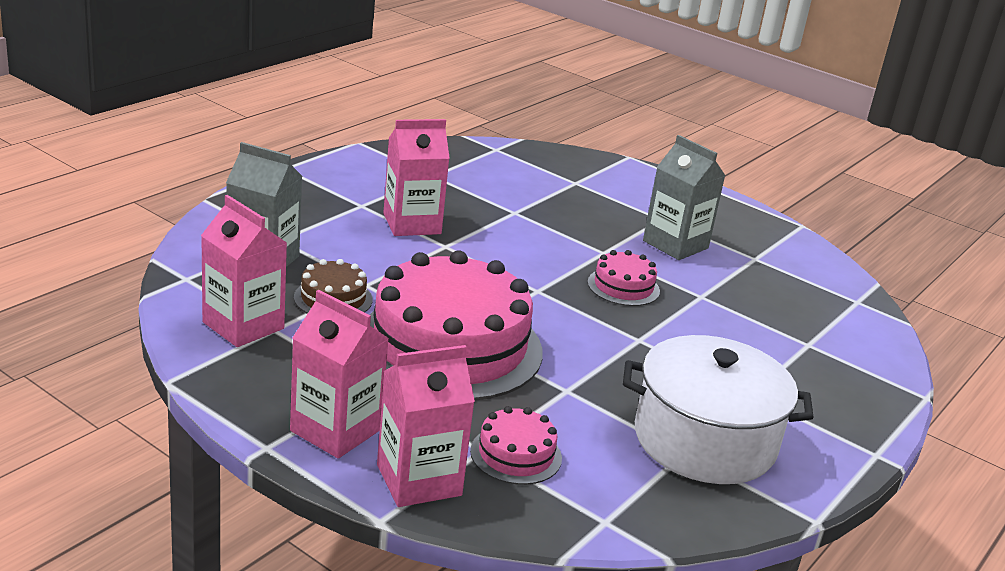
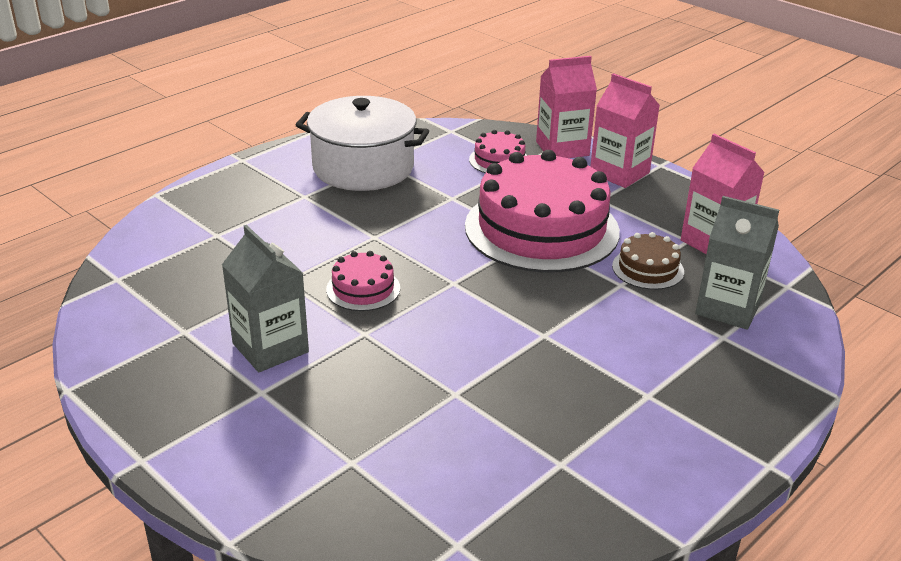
camera: 170 degrees left, 5 degrees up
(412, 224) = (583, 366): pink carton -> none

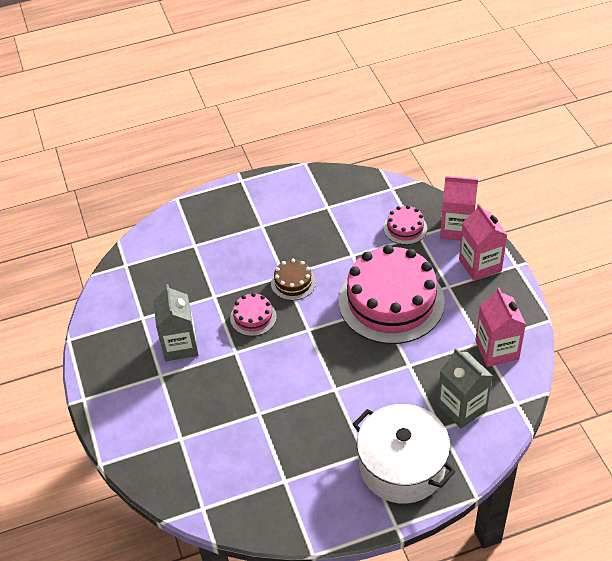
camera: 30 degrees right, 15 degrees up
(363, 167) = (312, 209): white pot -> white pot (402, 466)
(648, 269) = (435, 358): brown cake -> brown cake (293, 282)

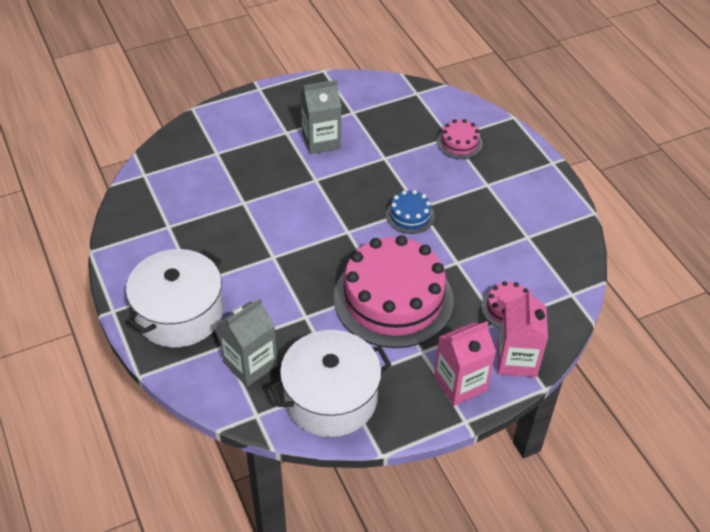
camera: 80 degrees right, 0 degrees up
(253, 317) = (360, 188): pink cake -> pink cake (459, 143)
(293, 282) = (410, 215): brown cake -> blue cake
(497, 350) = (331, 398): pink carton -> white pot

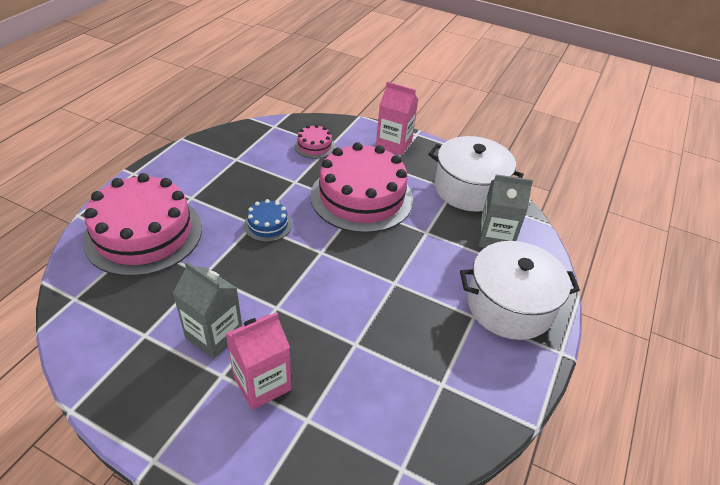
camera: 130 degrees left, 5 degrees down
(459, 143) = (144, 234): pink cake -> pink cake, size x2.29
(517, 360) = (351, 130): pink carton -> pink carton (262, 383)

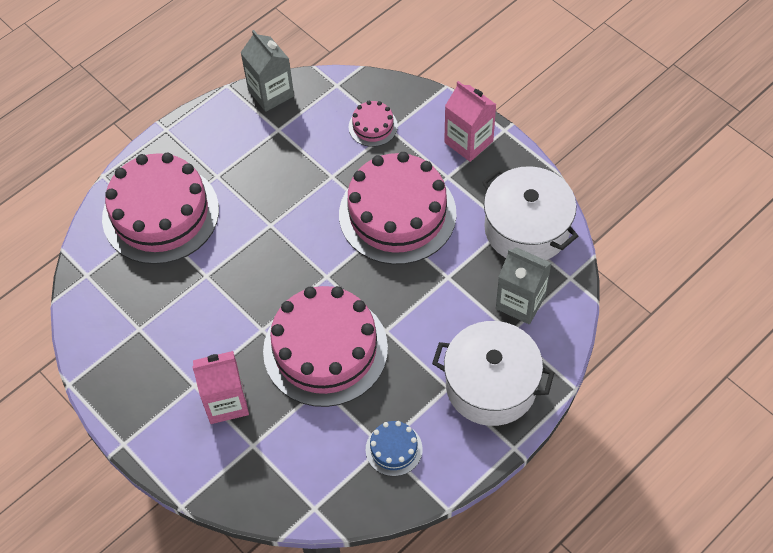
camera: 25 degrees right, 15 degrees up
(214, 335) = (198, 344): grey carton -> grey carton (271, 93)
(268, 224) = (284, 229): blue cake -> blue cake (394, 449)
(345, 310) = (325, 349): none -> pink cake

